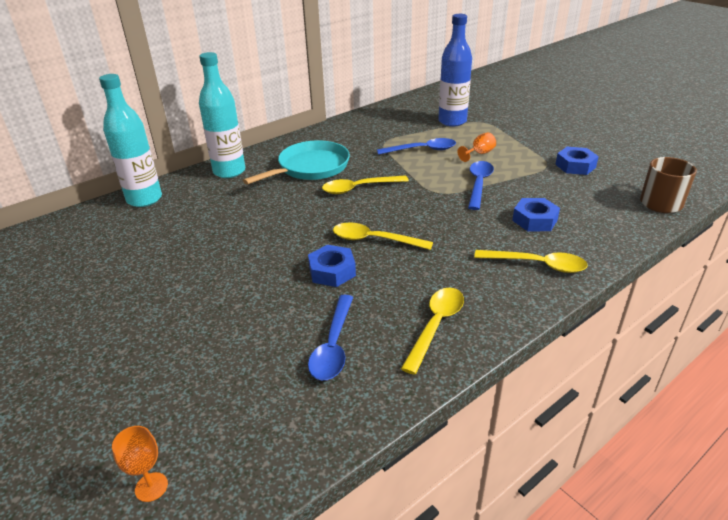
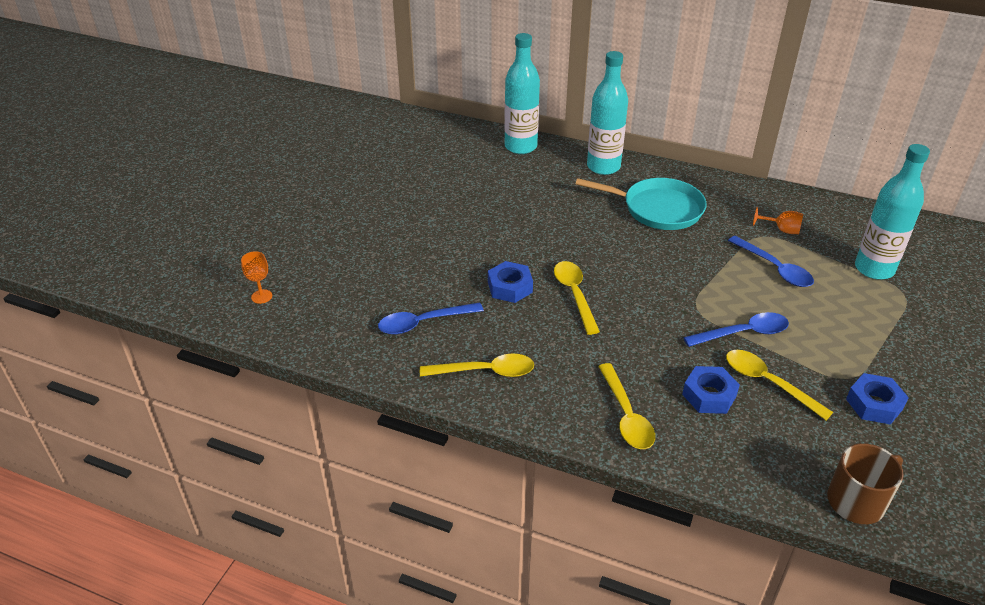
camera: 60 degrees right, 5 degrees up
(359, 188) = (651, 253): yellow spoon -> yellow spoon (768, 383)
(452, 121) = (874, 269): blue bottle -> turquoise bottle
(479, 154) = (815, 314): orange goblet -> orange goblet (782, 230)

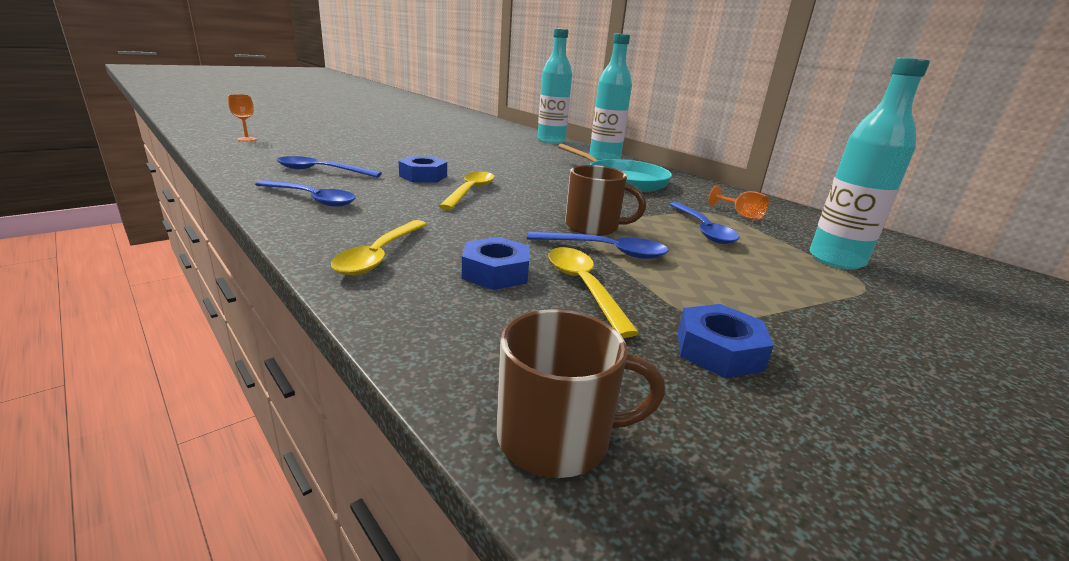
camera: 25 degrees right, 15 degrees down
(485, 371) = (312, 199): yellow spoon -> blue spoon
(708, 304) = (593, 227): none -> brown mug

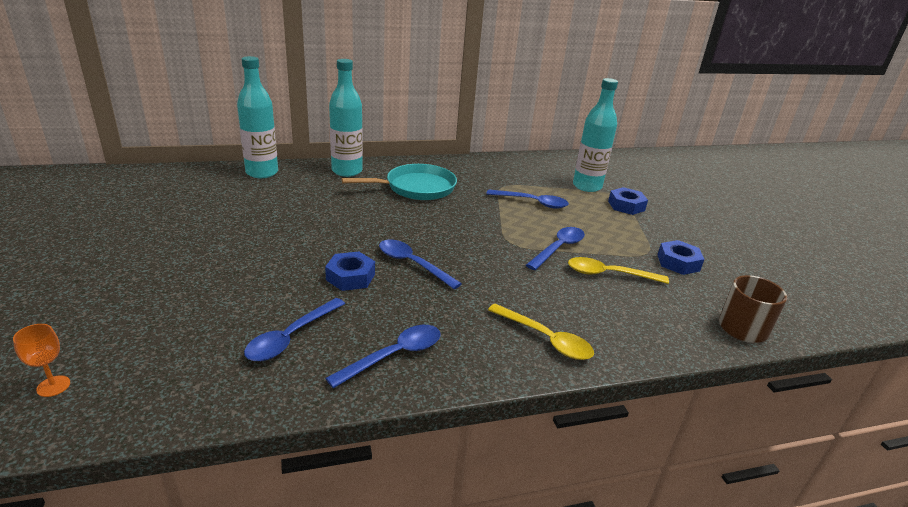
camera: 65 degrees left, 5 degrees up
(470, 191) = (412, 264): yellow spoon -> blue spoon
(495, 272) = (584, 298): blue nut -> blue nut (626, 206)
(593, 227) = (516, 237): brown mug -> none
(741, 215) = (511, 179): orange goblet -> none

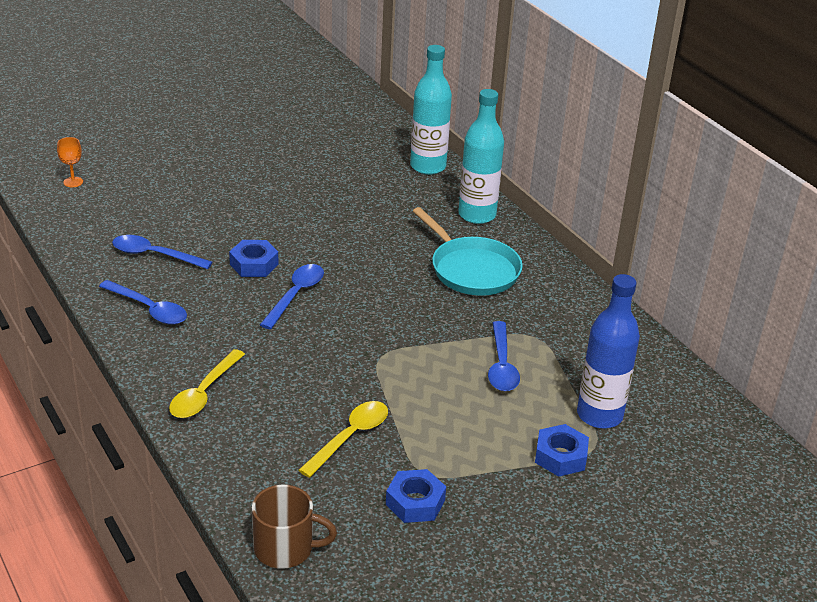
camera: 75 degrees right, 5 degrees up
(558, 248) = (389, 394): blue spoon -> none
(587, 186) = (599, 415): turquoise bottle -> blue bottle
(609, 274) = (350, 437): yellow spoon -> yellow spoon turned 45 degrees clockwise

